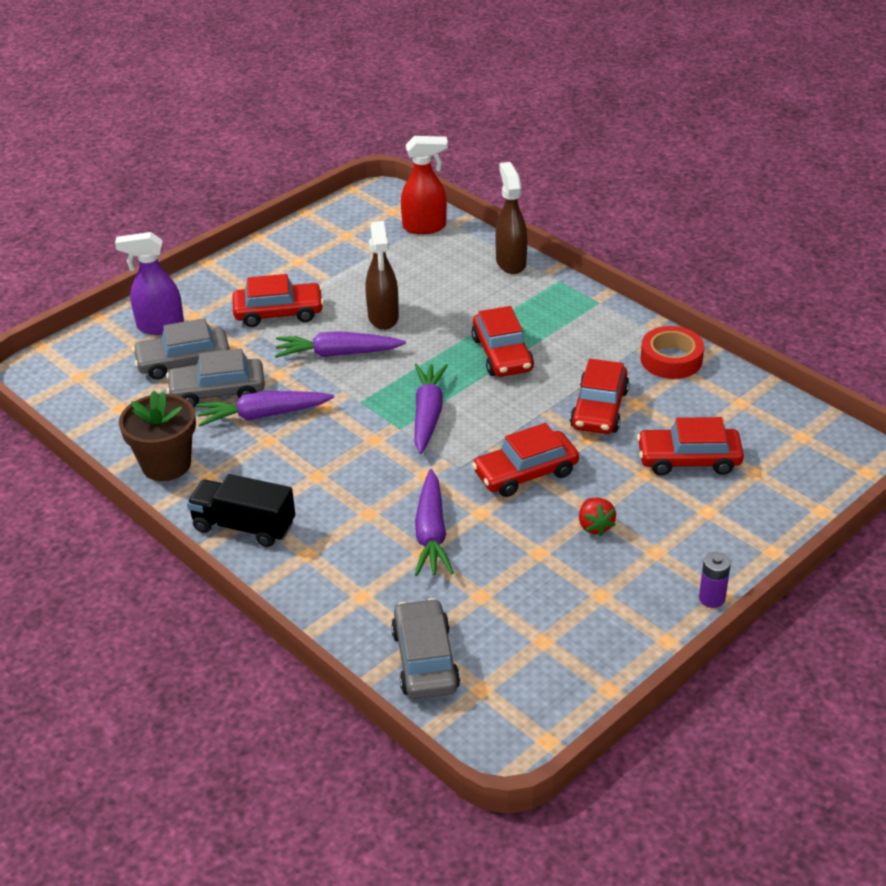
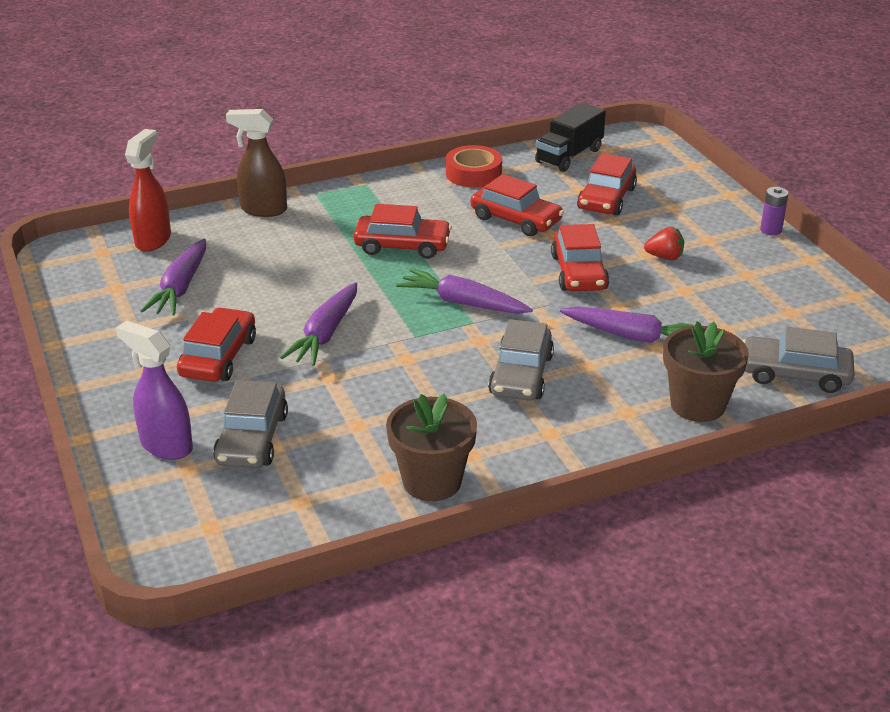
camera: 70 degrees left, 5 degrees down
(160, 326) = (166, 445): purple spray bottle -> purple spray bottle turned 105 degrees clockwise
(217, 391) = (328, 423): grey car -> grey car (521, 375)
(244, 526) = (566, 444): black truck -> black truck (569, 156)
(263, 415) = (393, 400): purple carrot -> purple carrot (180, 287)
(339, 598) = (697, 405): none -> brown flower pot
(383, 317) = (287, 295): brown spray bottle -> none

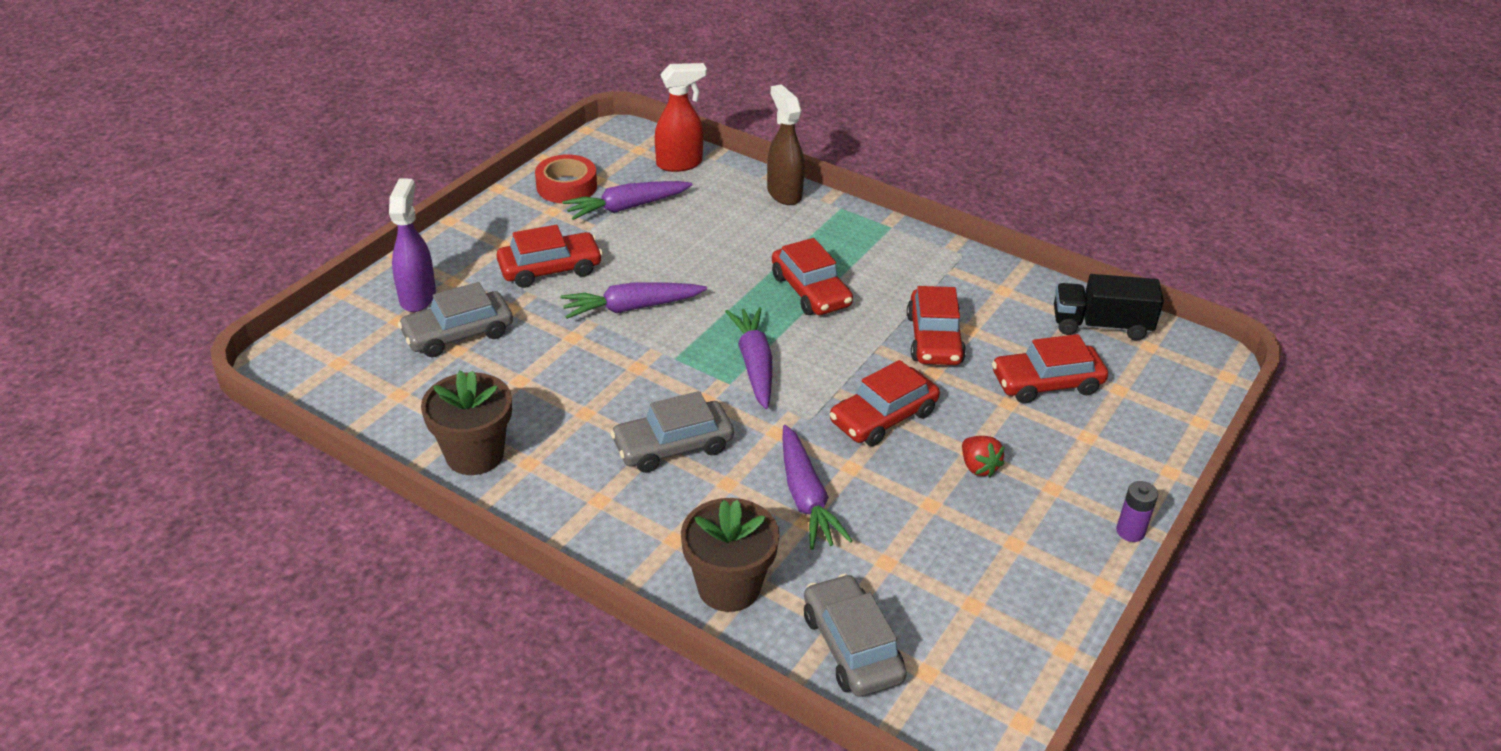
camera: 55 degrees right, 5 degrees up
(473, 173) = (987, 279): red tape -> red tape (566, 186)

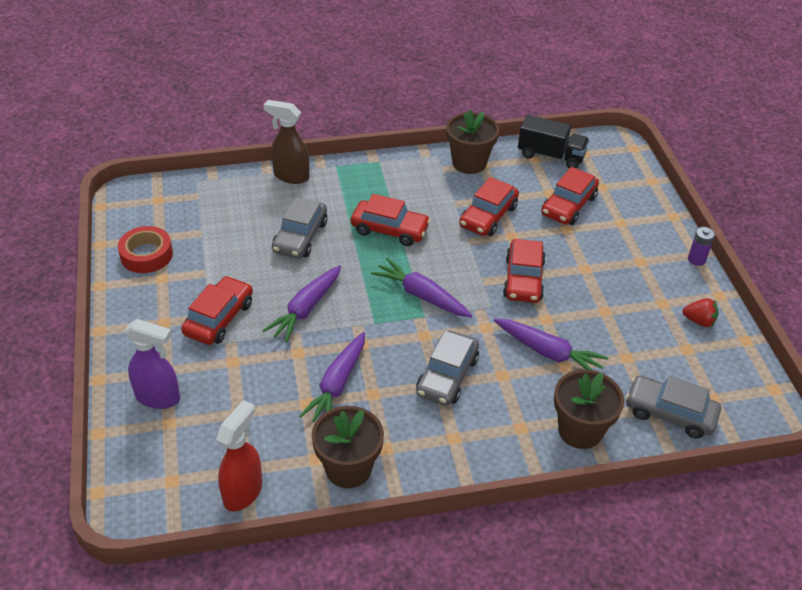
camera: 45 degrees left, 5 degrees up
(418, 297) = (158, 397): purple spray bottle -> purple spray bottle turned 150 degrees clockwise
(458, 334) = (224, 402): grey car -> grey car (300, 237)
(626, 207) = (208, 245): purple carrot -> purple carrot (337, 385)
(680, 164) = (199, 194): red spray bottle -> red spray bottle (243, 491)
(934, 339) = (488, 216): red car -> red car turned 75 degrees clockwise
(978, 467) = (598, 274): red strawberry -> red strawberry (699, 321)
(989, 280) = (469, 163): none -> brown flower pot
(1101, 325) = (551, 155): black truck -> black truck turned 120 degrees counterclockwise

